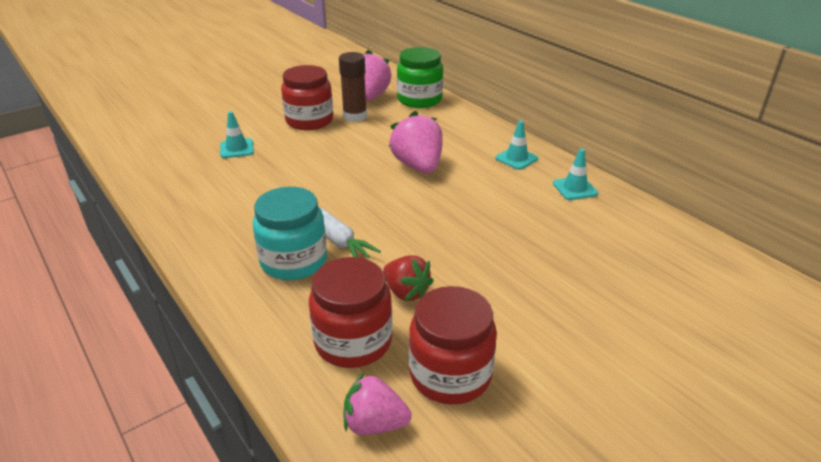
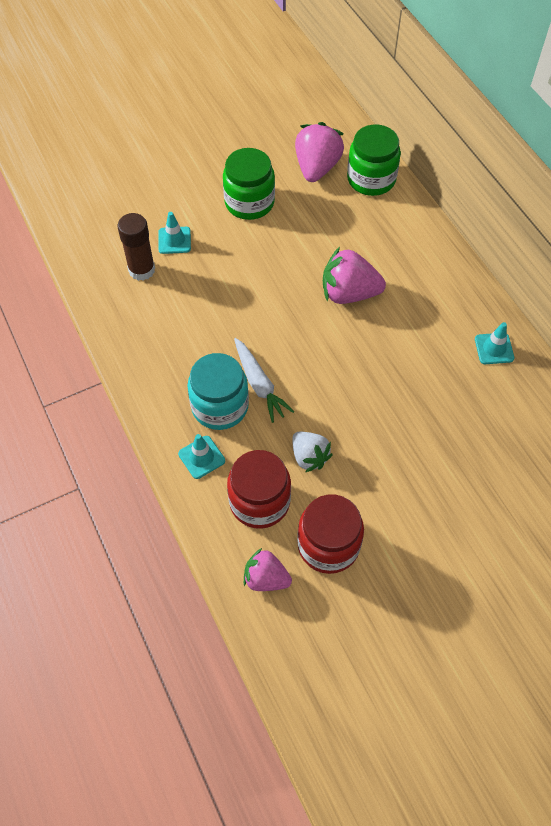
camera: 10 degrees right, 25 degrees up
(309, 121) = (249, 202): red jar -> green jar
(355, 116) = (297, 201): brown glue stick -> brown glue stick (141, 270)
(406, 292) = (309, 457): red strawberry -> white strawberry
(418, 166) = (349, 293): pink strawberry -> pink strawberry turned 75 degrees counterclockwise
(516, 158) = (450, 295): turquoise traffic cone -> turquoise traffic cone (201, 457)

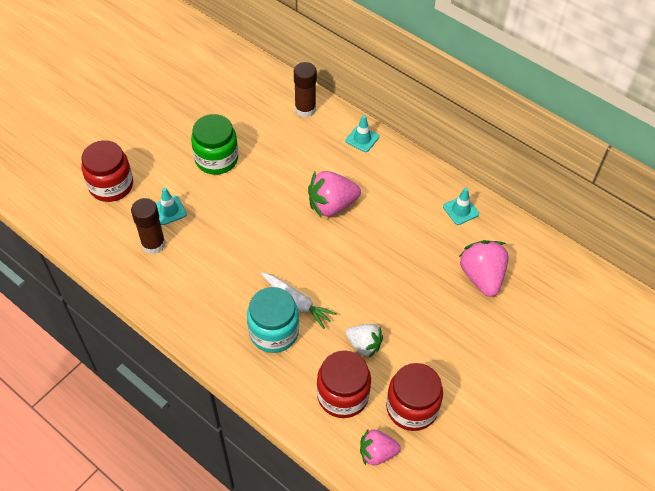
camera: 25 degrees left, 5 degrees down
(129, 195) = (111, 185): none -> red jar
(201, 457) = (279, 378): turquoise traffic cone -> turquoise traffic cone (362, 139)
(317, 167) = (257, 113): pink strawberry -> pink strawberry (481, 277)
(371, 179) = (305, 109): green jar -> brown glue stick

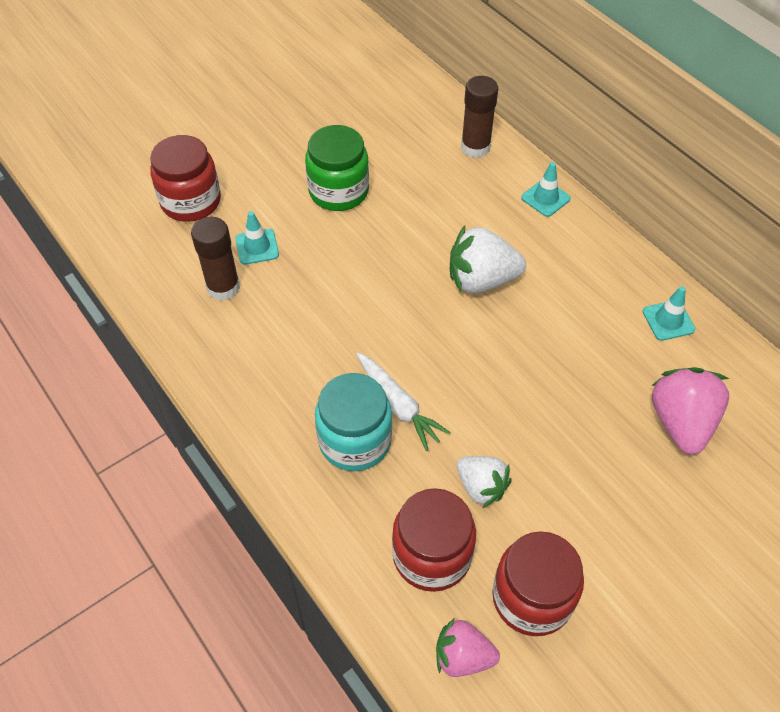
camera: 15 degrees right, 0 degrees up
(332, 205) = (481, 280): pink strawberry -> white strawberry

